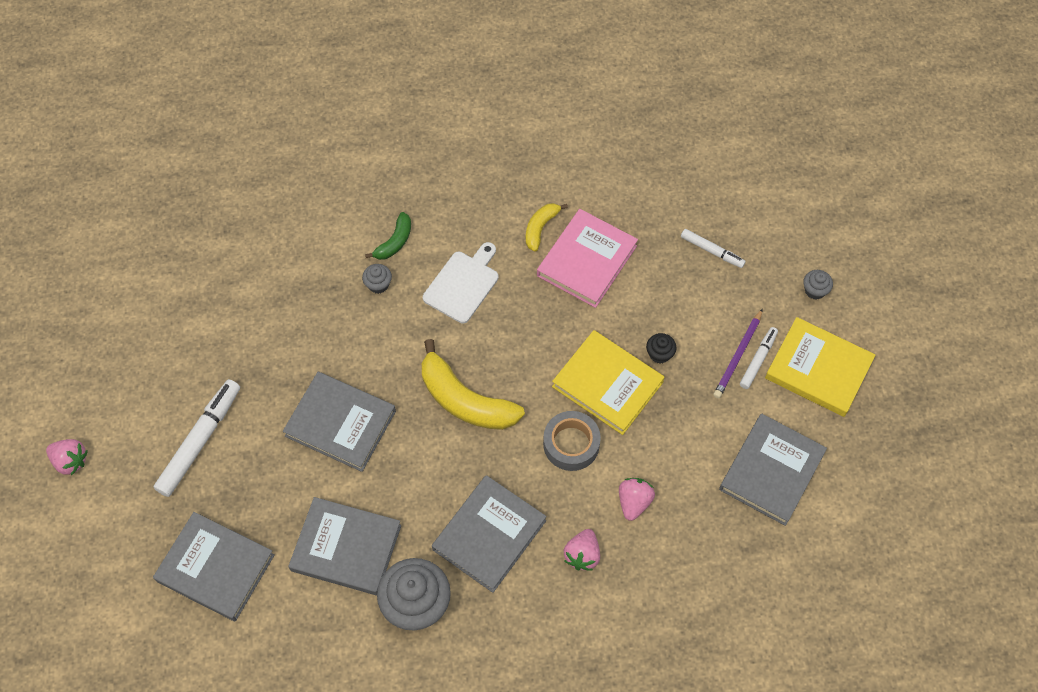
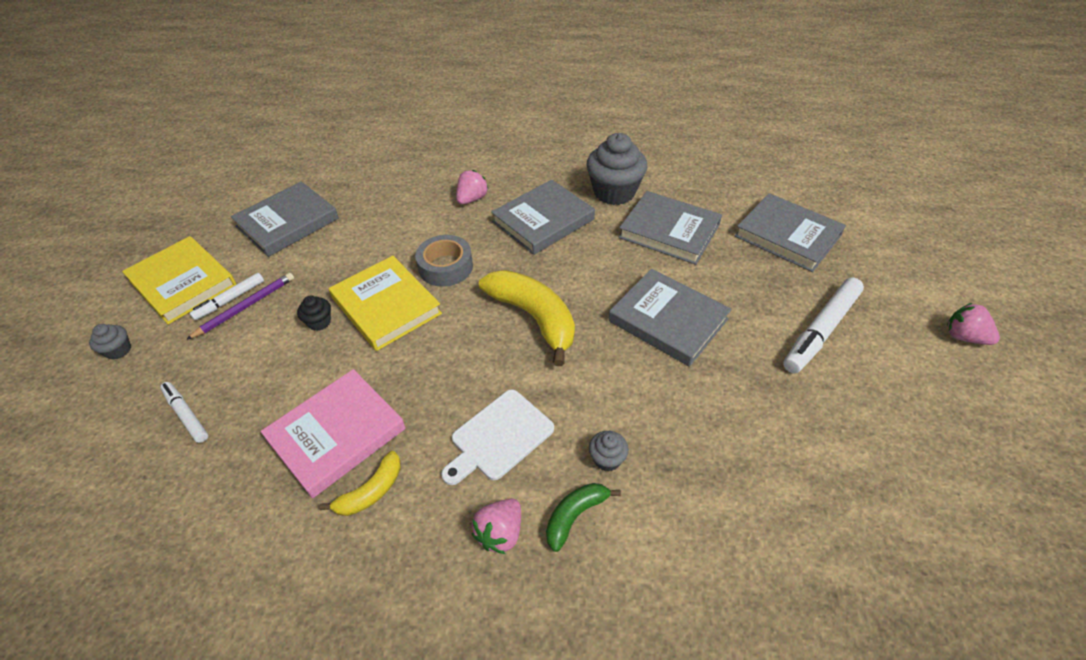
camera: 165 degrees left, 15 degrees down
(634, 502) = (413, 222): pink strawberry -> pink strawberry (500, 533)

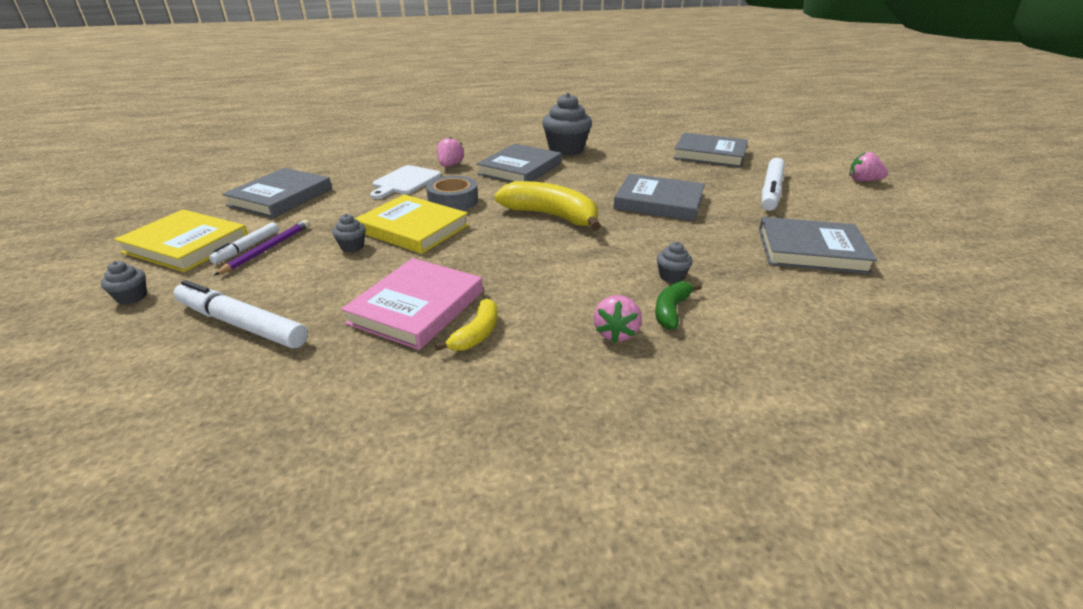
camera: 20 degrees left, 15 degrees down
(186, 415) = (241, 324): white marker -> white marker, size x1.77
(319, 322) = (352, 246): black cupcake -> grey cupcake
(499, 437) = (571, 281): white cutting board -> white cutting board (405, 181)
(669, 231) = (623, 162): grey book -> grey book (811, 250)

